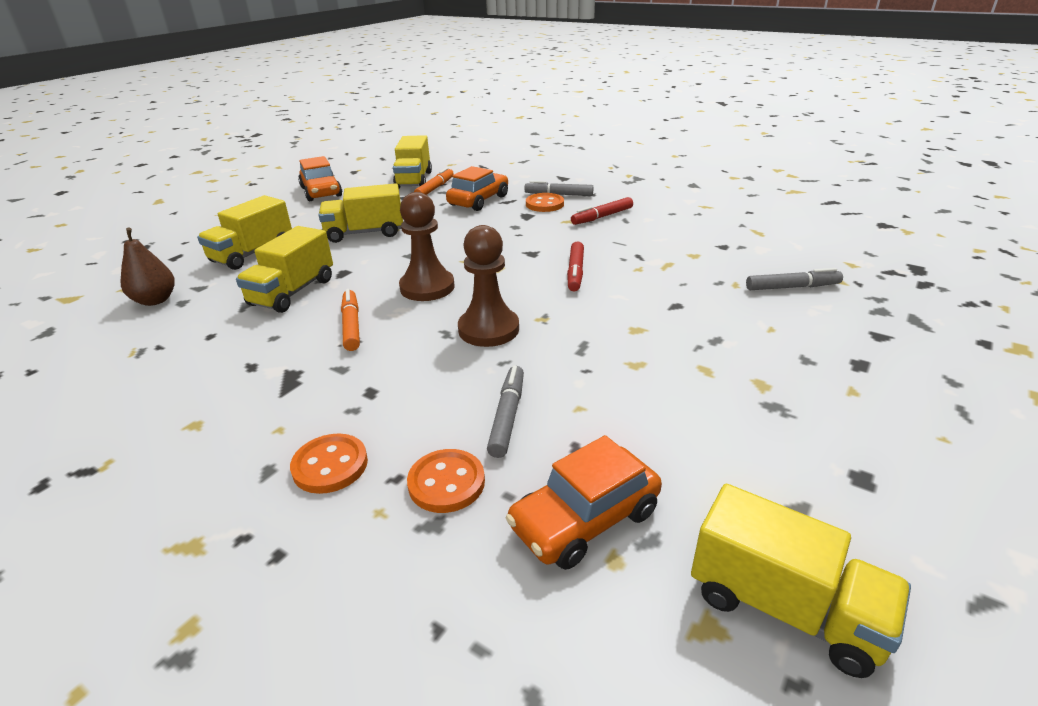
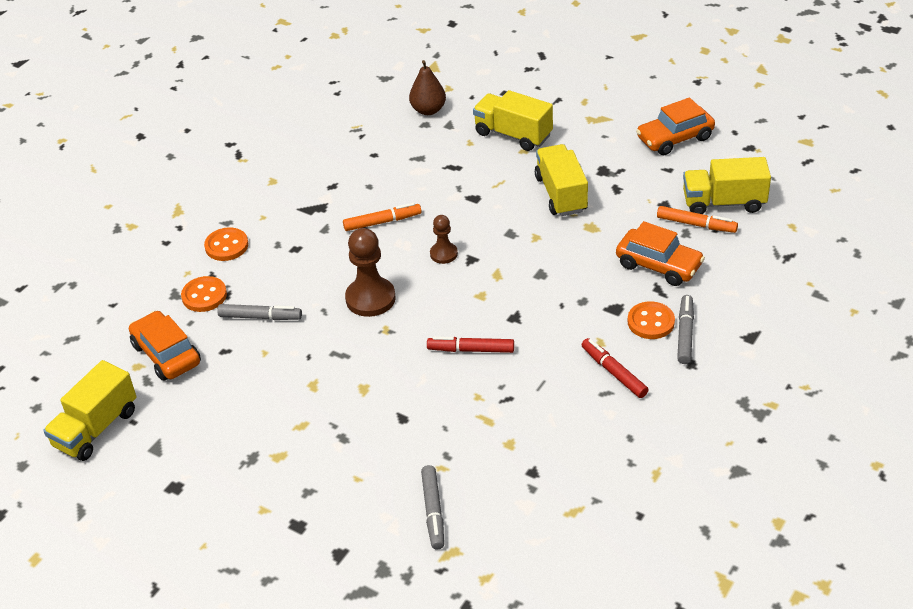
camera: 90 degrees right, 10 degrees up
(292, 292) = (438, 177): yellow truck -> none
(427, 287) = (443, 254): brown pawn -> brown pawn, size x0.57

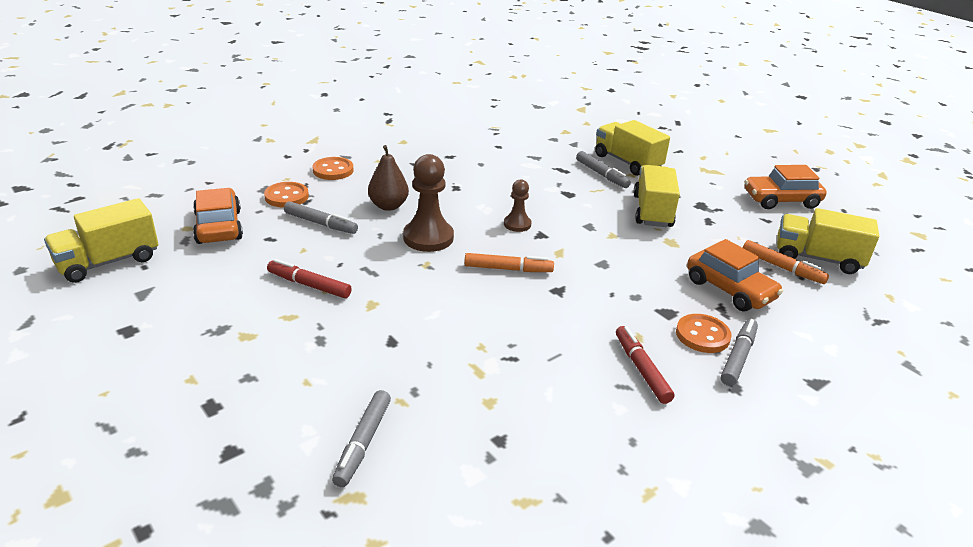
camera: 15 degrees right, 10 degrees down
(382, 222) = (476, 189): orange marker -> orange marker (508, 269)
(428, 110) = (561, 131): brown pear -> brown pear (388, 206)
(471, 350) = (498, 304): red marker -> red marker (309, 285)
(495, 161) = (602, 175): none -> grey marker

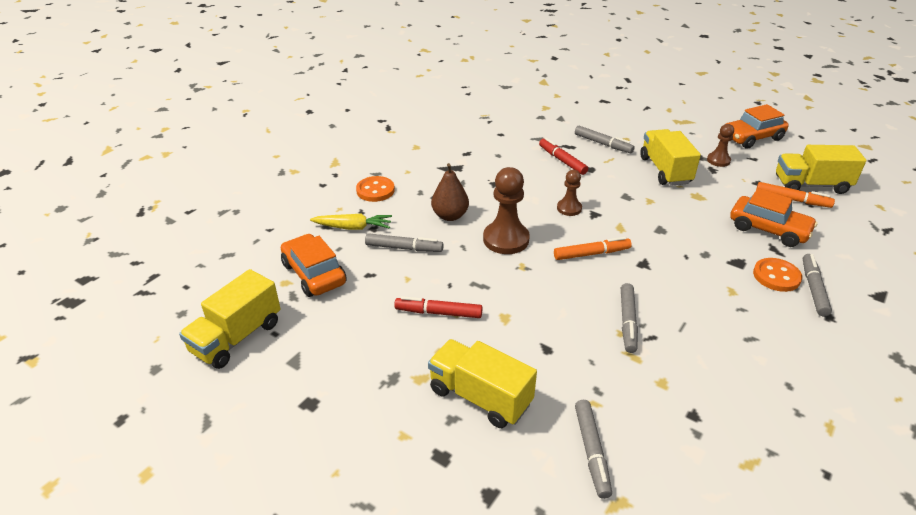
camera: 15 degrees left, 5 degrees up
(286, 196) = (353, 227): orange button -> yellow carrot
(497, 338) = (628, 322): none -> grey marker
(627, 162) = (615, 127): yellow truck -> yellow truck (480, 397)
(641, 369) = (753, 319): red marker -> red marker (562, 160)
(722, 214) = (718, 160): none -> brown pawn

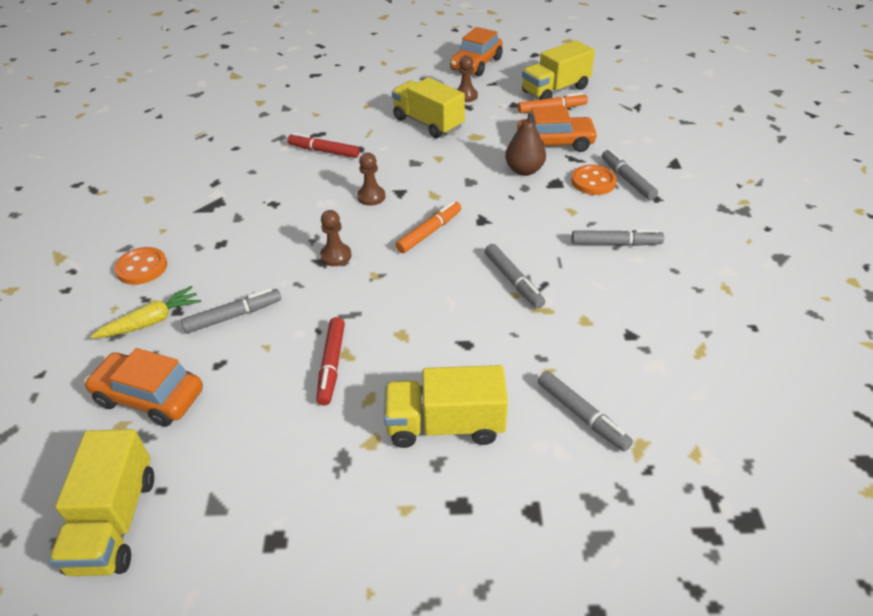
camera: 35 degrees left, 5 degrees up
(438, 313) = (332, 365): red marker -> red marker turned 60 degrees counterclockwise
(450, 216) = (255, 258): brown pear -> brown pear (524, 170)
(506, 239) = (336, 256): brown pawn -> brown pawn, size x0.57
(603, 144) = (350, 119): grey marker -> grey marker (615, 243)

